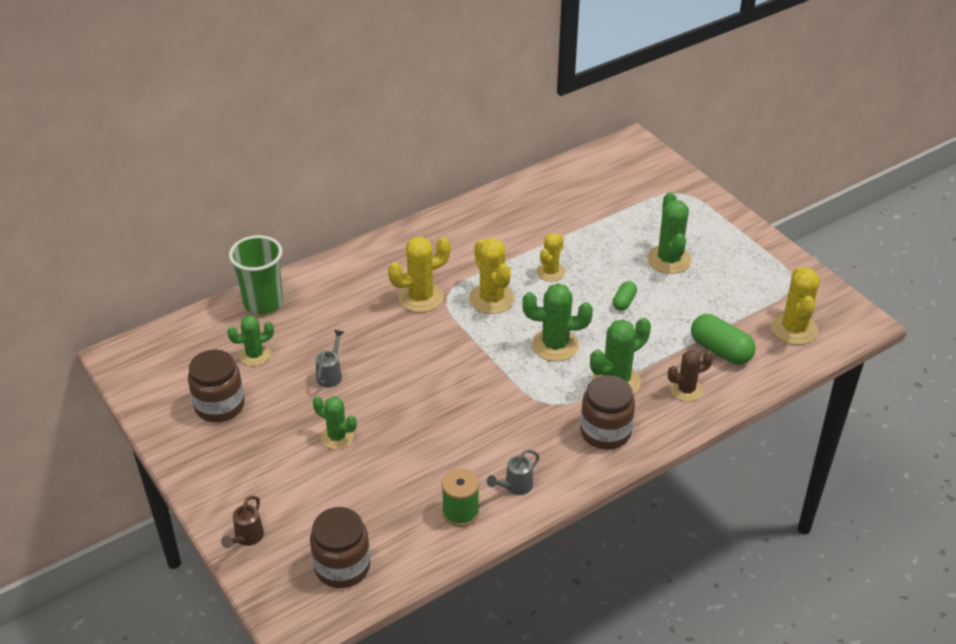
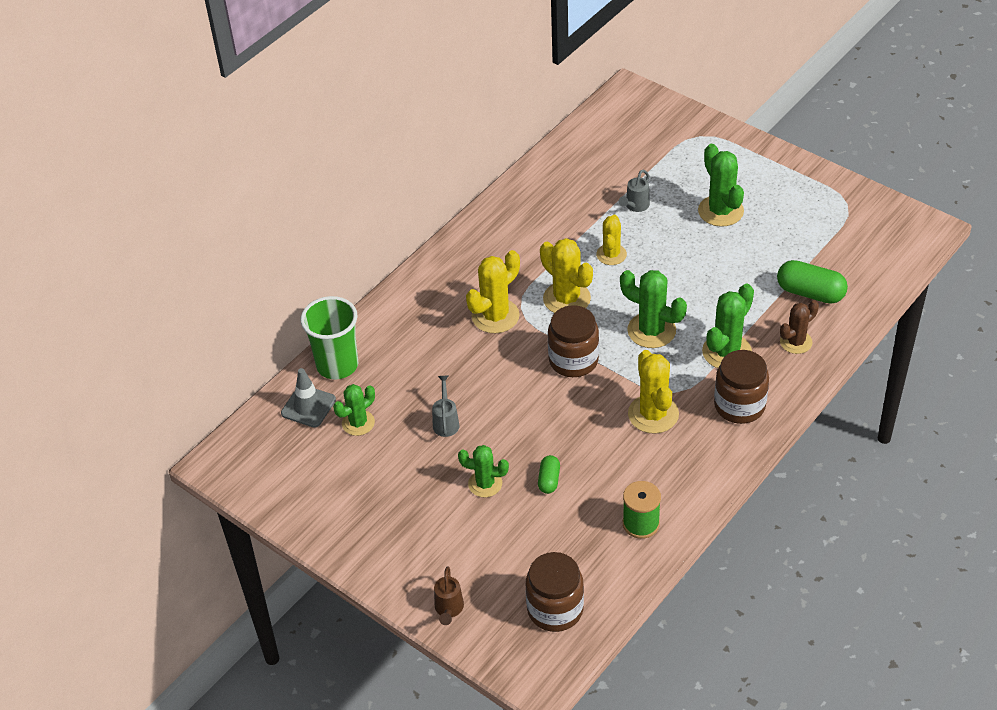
camera: 15 degrees left, 5 degrees up
(219, 405) = (350, 485): brown jar -> brown jar (573, 360)
(220, 330) = (308, 406): none -> grey traffic cone
(515, 487) = (680, 484): grey watering can -> grey watering can (635, 206)
(555, 345) = (651, 330): green cactus -> green cactus turned 45 degrees clockwise
(624, 302) = (697, 267): green capsule -> green capsule (549, 480)
(794, 329) = (869, 252): yellow cactus -> yellow cactus (653, 414)

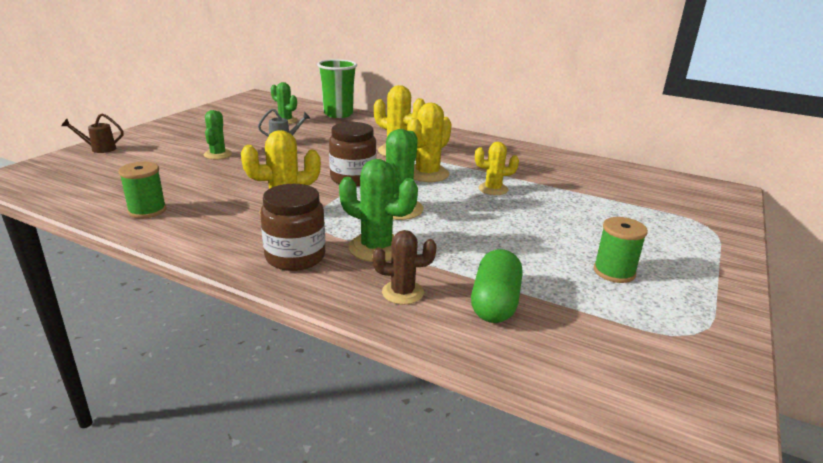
camera: 75 degrees right, 20 degrees down
(308, 406) = (301, 110): grey traffic cone -> none
(549, 480) = (214, 174): green capsule -> none
(555, 609) = (71, 181): brown jar -> none
(635, 206) = (567, 197): grey watering can -> none
(720, 211) = (597, 240): green cactus -> none
(770, 217) = (614, 272): none -> green spool
(796, 342) = (402, 292): brown cactus -> brown cactus turned 45 degrees counterclockwise

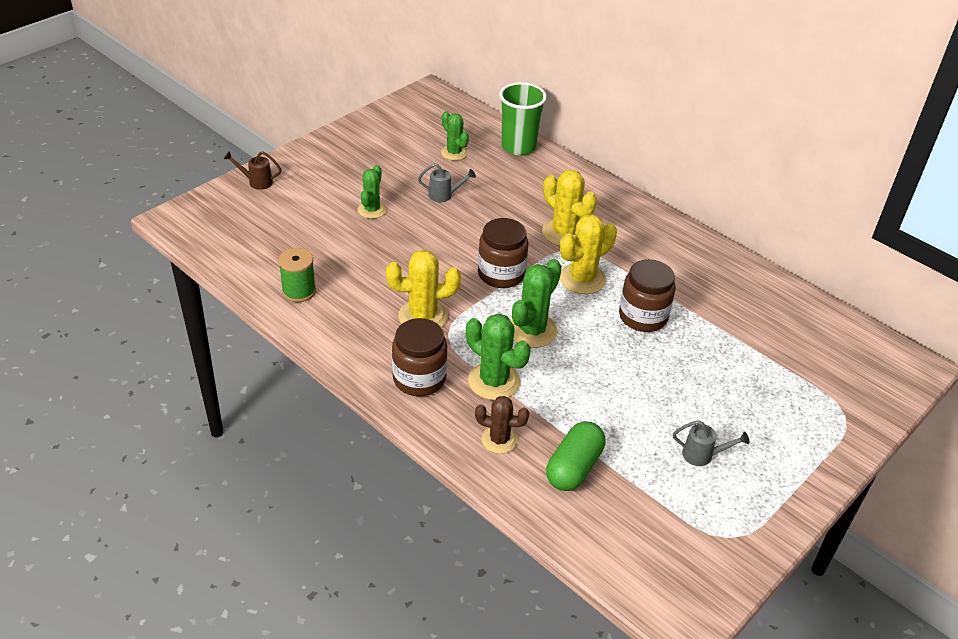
camera: 15 degrees right, 15 degrees up
(493, 189) = (643, 317): yellow cactus -> brown jar
(614, 272) = (703, 455): green spool -> grey watering can

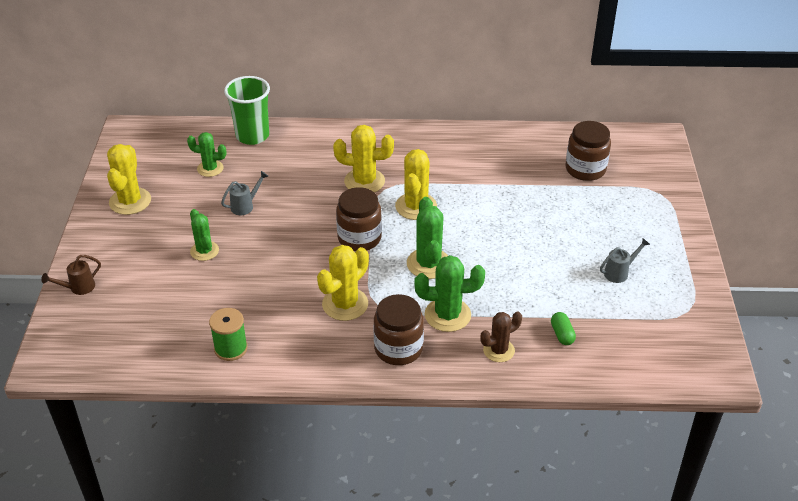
camera: 40 degrees left, 0 degrees up
(367, 143) = (130, 201): none -> yellow cactus
(574, 467) = (562, 334): green capsule -> green capsule, size x0.55
(643, 317) = (483, 207): brown jar -> brown jar (585, 169)

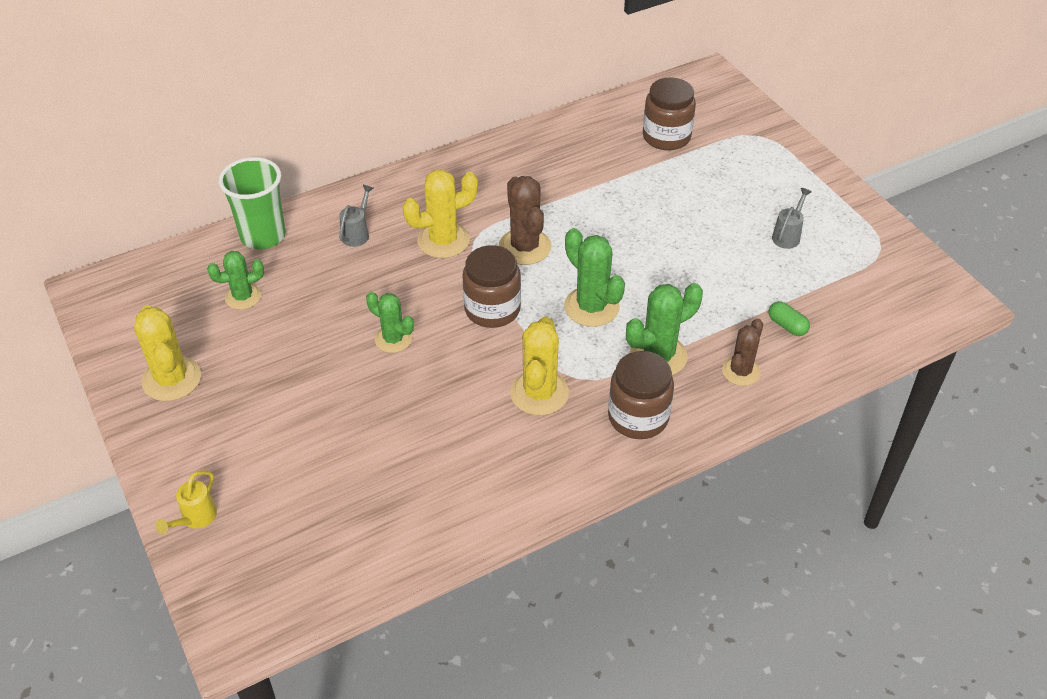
camera: 30 degrees left, 5 degrees up
(78, 288) = (195, 519): brown watering can -> yellow watering can
(204, 251) = (321, 401): green cactus -> green cactus (393, 339)
(231, 348) = (452, 505): green spool -> none
(245, 206) = (326, 325): grey watering can -> grey watering can (357, 233)
(416, 206) = (525, 247): yellow cactus -> brown cactus

